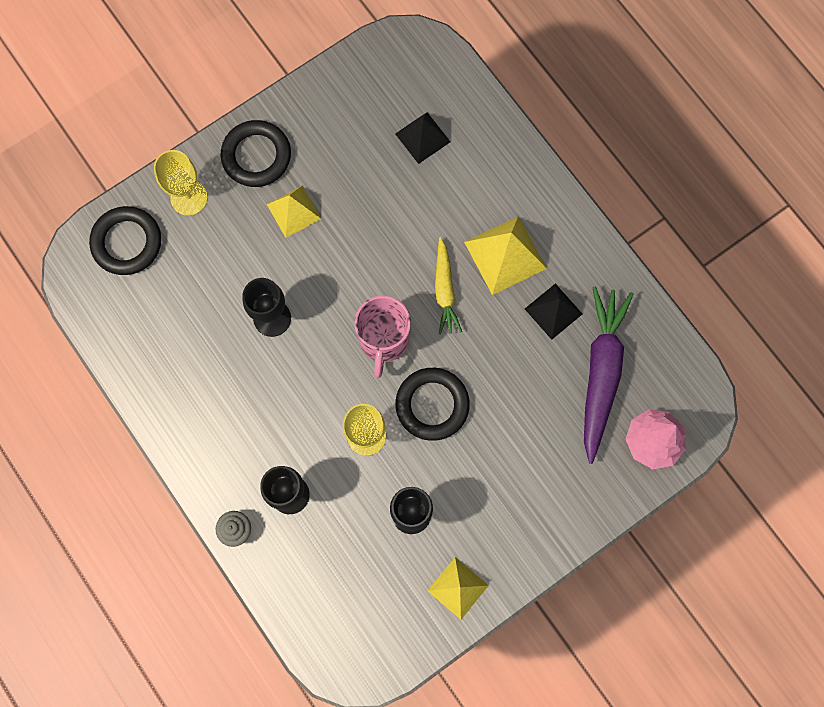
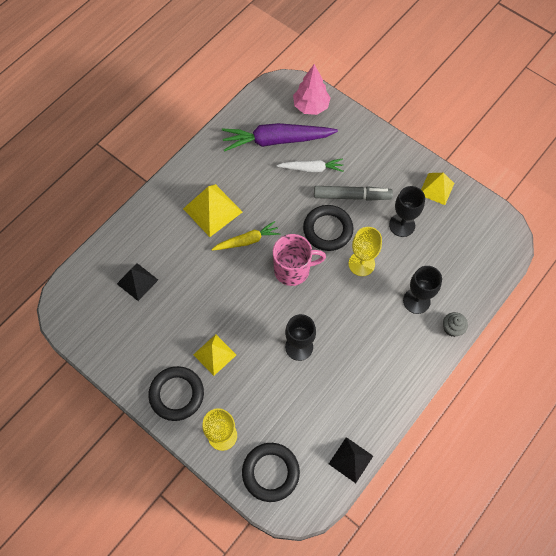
camera: 105 degrees left, 10 degrees down
(477, 456) = (352, 196): none -> grey marker
(539, 410) = (311, 169): none -> white carrot
(553, 311) = (244, 174): black pyramid -> black pyramid (351, 459)

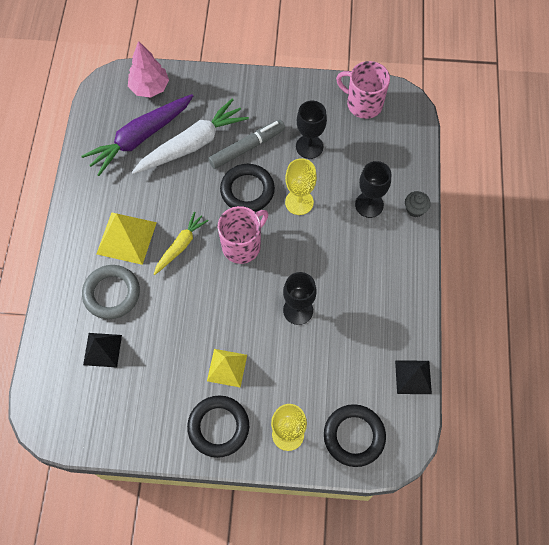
camera: 35 degrees left, 0 degrees up
(173, 245) = (112, 293): none -> grey ring
(311, 169) = (192, 144): white carrot -> white carrot, size x1.74
(436, 189) = (316, 97): yellow pyramid -> none
(472, 217) = (363, 104): none -> pink mug

